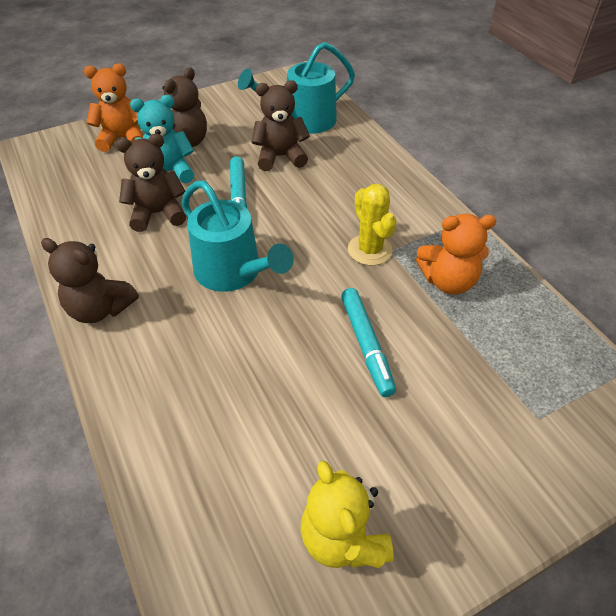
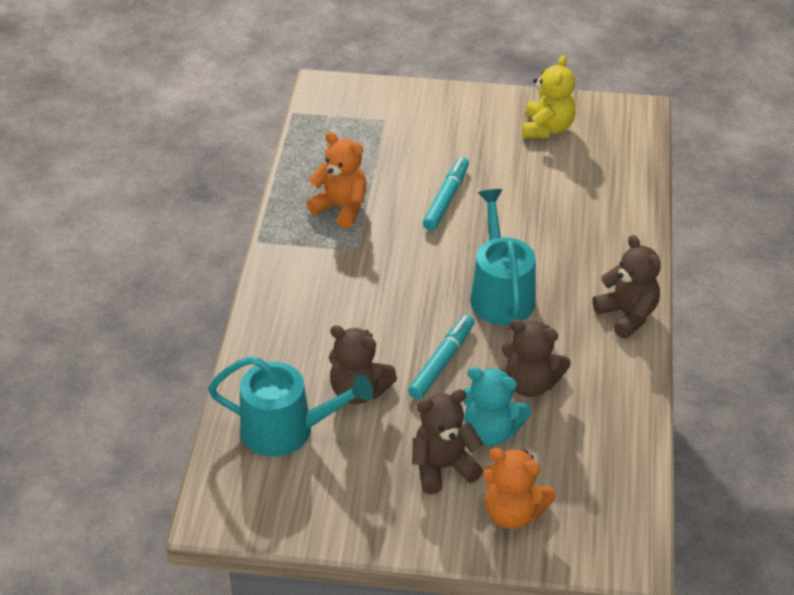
camera: 145 degrees left, 5 degrees down
(370, 250) = (373, 257): yellow cactus -> none

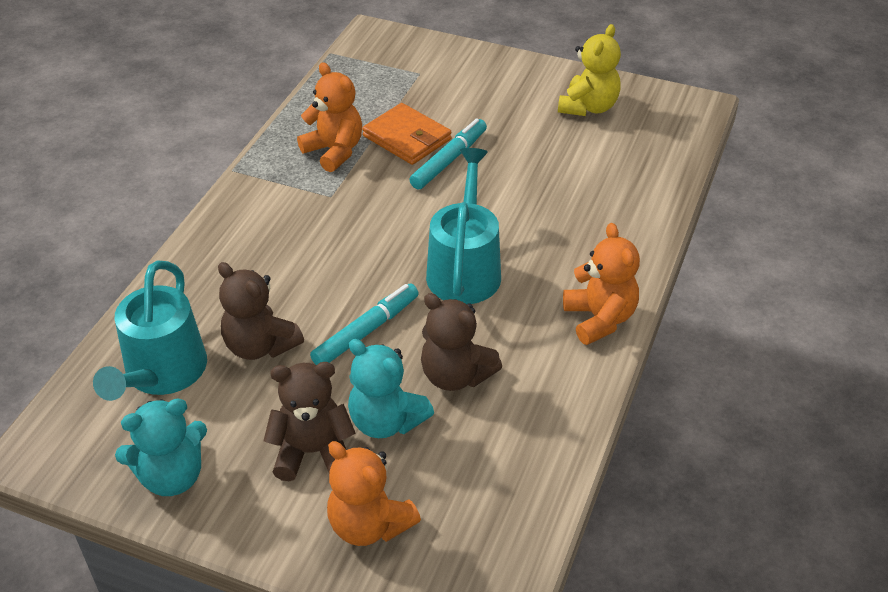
camera: 15 degrees right, 0 degrees up
(286, 430) = (162, 373): turquoise watering can -> turquoise watering can turned 75 degrees clockwise
(338, 510) = (172, 476): none -> turquoise teddy bear
(400, 184) = (407, 138): none -> orange wallet
(627, 315) = (599, 319): brown teddy bear -> orange teddy bear

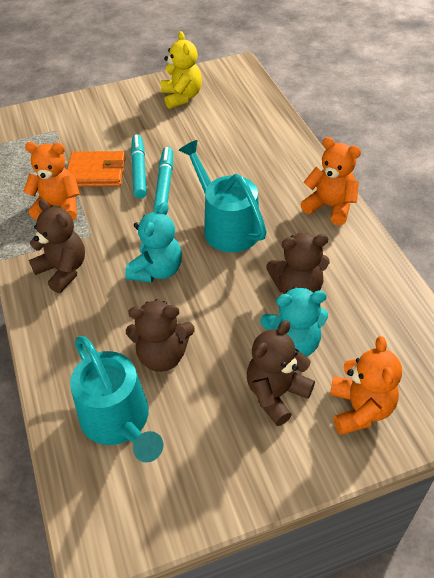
camera: 40 degrees left, 5 degrees up
(172, 476) = (210, 480): turquoise teddy bear -> turquoise teddy bear (157, 270)
(269, 213) = (63, 270): none -> brown teddy bear
(366, 331) = (216, 300): turquoise marker -> turquoise marker (164, 184)
(369, 524) = (360, 409): orange teddy bear -> orange teddy bear turned 90 degrees counterclockwise

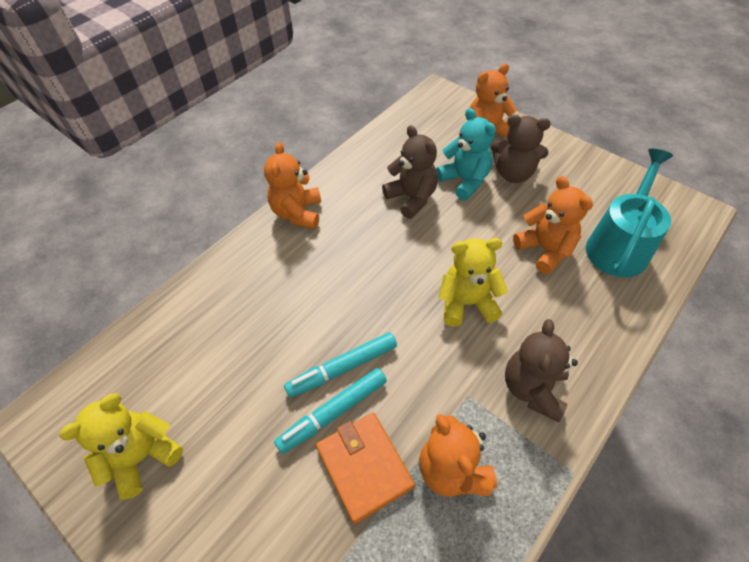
camera: 120 degrees left, 5 degrees up
(157, 270) = (467, 303): turquoise teddy bear -> yellow teddy bear
(162, 355) = (545, 250): brown teddy bear -> orange teddy bear
(227, 226) = (372, 277): turquoise watering can -> none

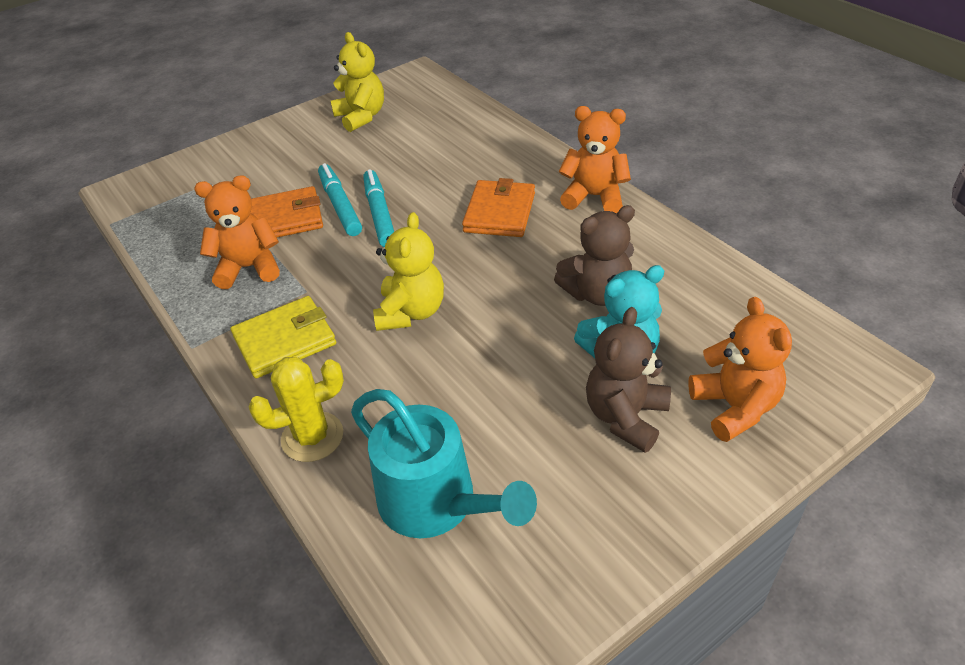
camera: 105 degrees right, 10 degrees down
(327, 271) = (499, 212): none -> orange wallet
(533, 388) = (285, 340): brown teddy bear -> yellow wallet
(545, 250) = (461, 409): orange teddy bear -> none
(612, 329) = (312, 437): none -> yellow cactus

